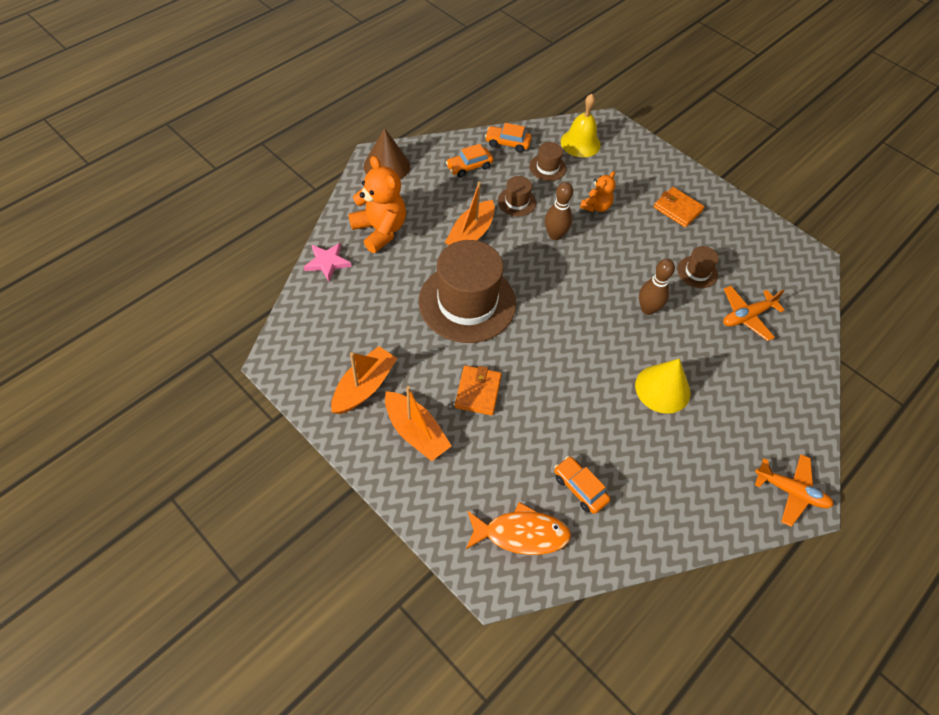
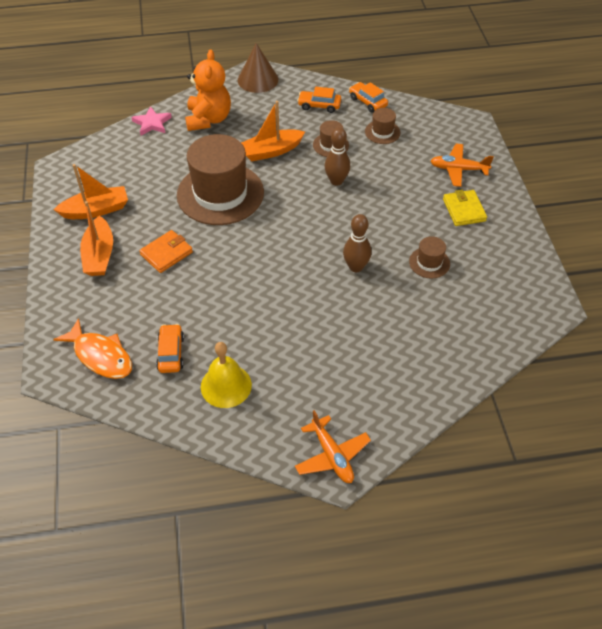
camera: 40 degrees right, 5 degrees down
(580, 143) = (430, 126): yellow bell -> yellow bell (226, 386)
(596, 206) = (392, 176): orange teddy bear -> none
(662, 388) = (306, 326): yellow cone -> none
(677, 209) = (464, 210): orange wallet -> yellow wallet
(747, 316) = (438, 316): orange plane -> orange plane (458, 169)

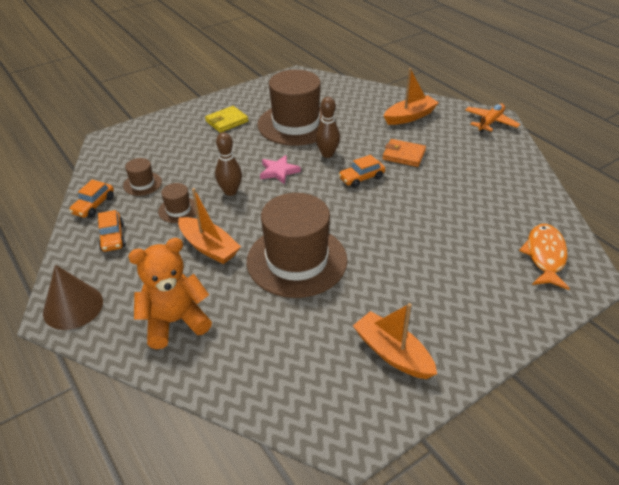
camera: 115 degrees left, 10 degrees down
(99, 255) = (448, 315): orange boat -> orange boat (409, 116)
(152, 123) = (208, 377): pink star -> pink star (278, 171)
(166, 253) = (403, 265): orange wallet -> orange wallet (403, 155)
(171, 353) = (498, 217): orange car -> orange car (361, 178)
(226, 386) = (493, 179): yellow bell -> none
(429, 262) = (296, 124): brown hat -> brown hat, size x2.29
(458, 169) = (177, 133): orange plane -> none

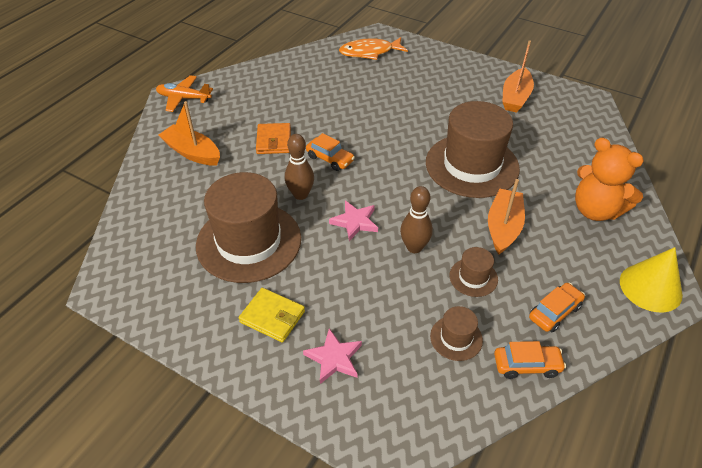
camera: 115 degrees left, 5 degrees up
(73, 307) = (650, 287): brown cone -> yellow cone
(178, 135) = (334, 358): none -> pink star

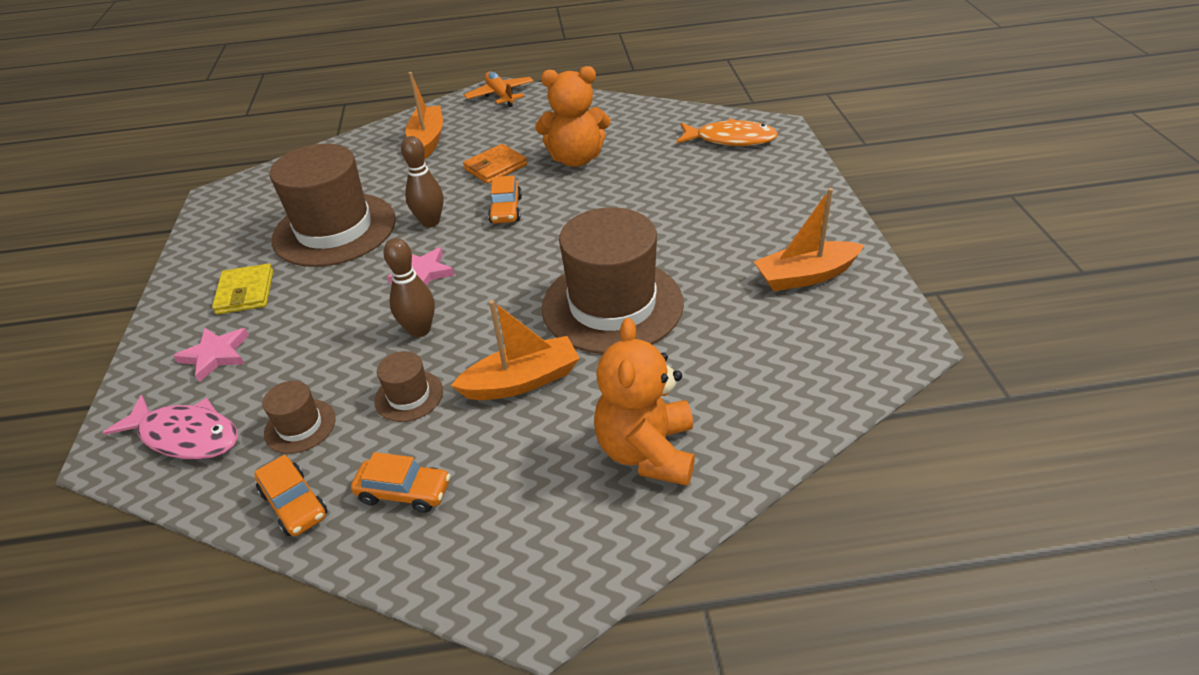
camera: 55 degrees right, 5 degrees down
(311, 108) = (576, 159): none -> orange teddy bear
(369, 52) = (731, 139): orange fish -> orange fish turned 150 degrees clockwise
(412, 402) = (186, 436): none -> pink fish
(650, 287) = (534, 576): yellow cone -> none

